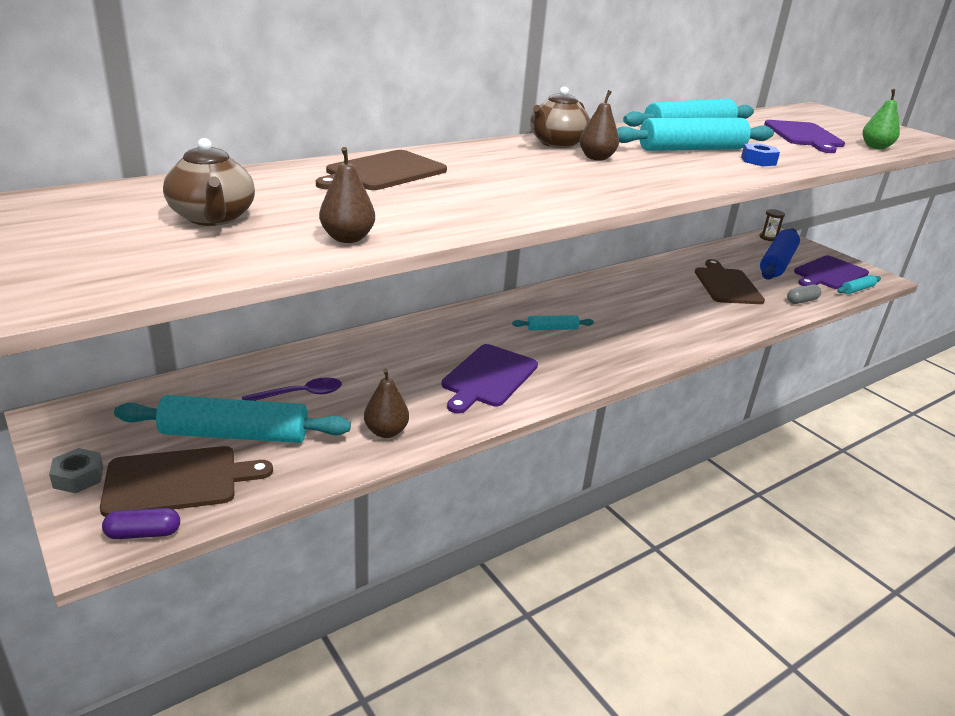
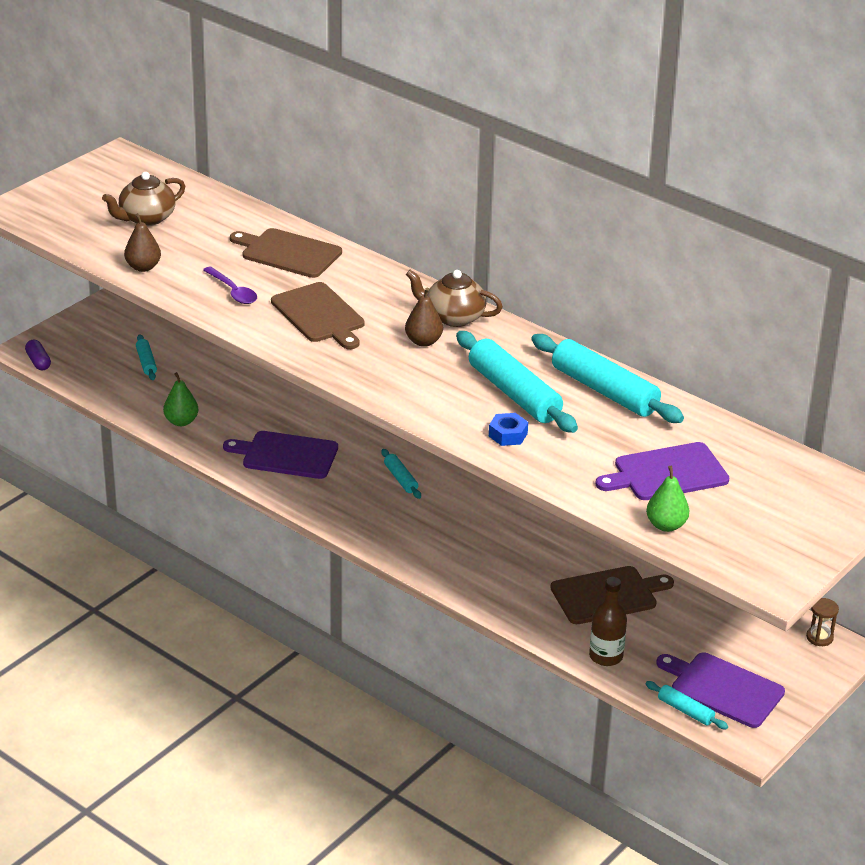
camera: 75 degrees right, 5 degrees up
(78, 477) = (77, 323): grey nut -> none
(177, 481) = (89, 357): brown cutting board -> brown cutting board (319, 315)
(235, 434) = (146, 362): turquoise rolling pin -> turquoise rolling pin, size x0.48
(300, 394) = (210, 374): purple spoon -> purple spoon (233, 291)
(386, 431) = (181, 421): brown pear -> green pear
(777, 263) = (721, 641): blue rolling pin -> none
(801, 301) = (606, 656): grey capsule -> brown bottle

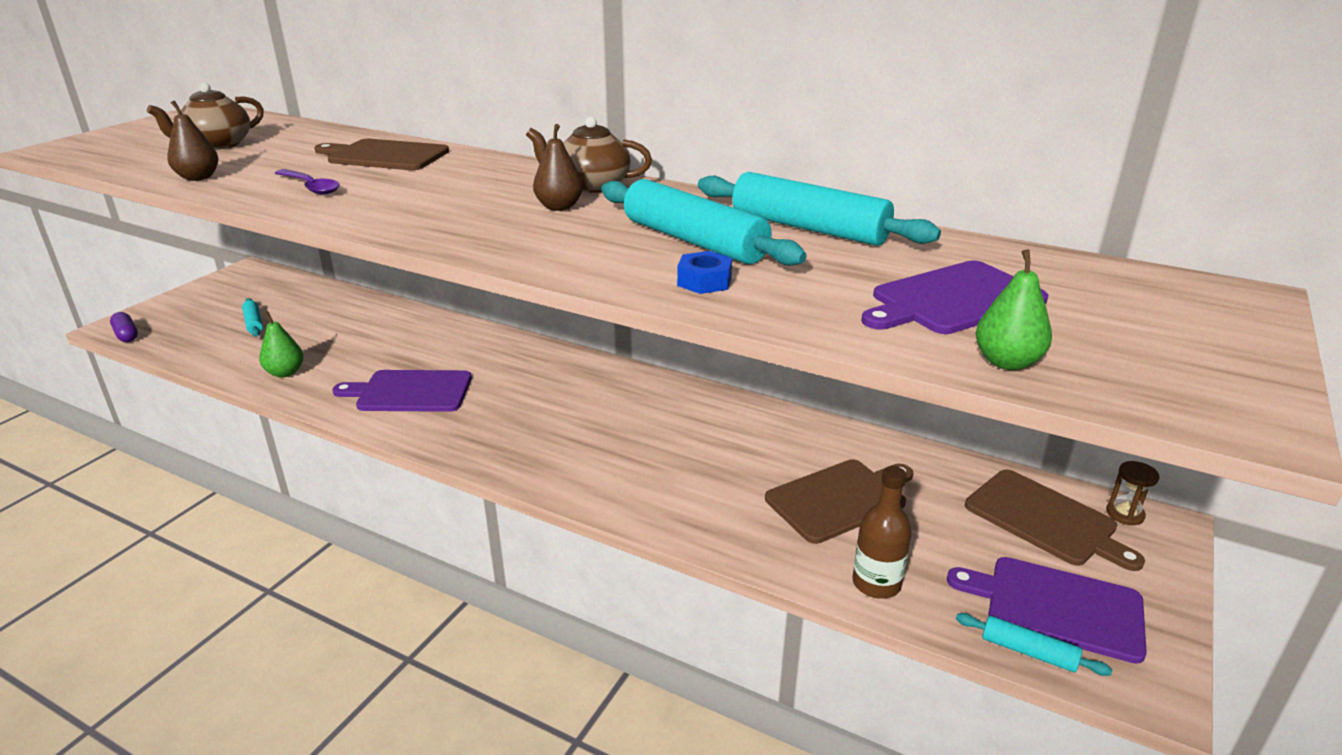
camera: 10 degrees left, 5 degrees down
(319, 315) = (422, 197): brown cutting board -> brown cutting board (1045, 519)
(401, 479) = (549, 400): turquoise rolling pin -> none

